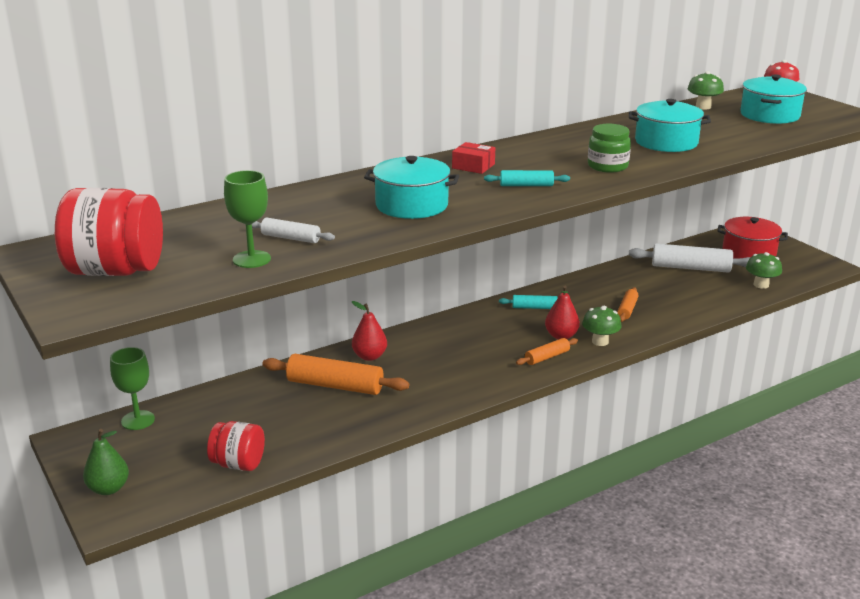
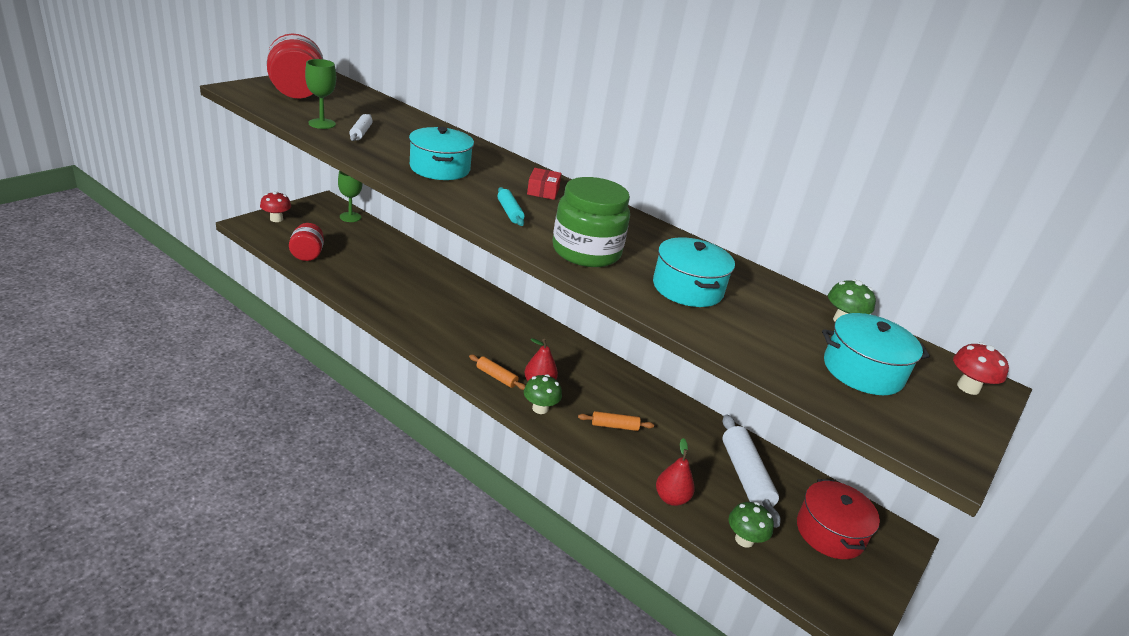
camera: 65 degrees right, 5 degrees up
(108, 489) = (276, 219): green pear -> red mushroom
(335, 386) = (413, 279): orange rolling pin -> none
(369, 356) = (460, 289): red pear -> red pear (671, 498)
(534, 307) = (585, 366): turquoise rolling pin -> none
(607, 166) = (586, 252): green jar -> green jar, size x1.66

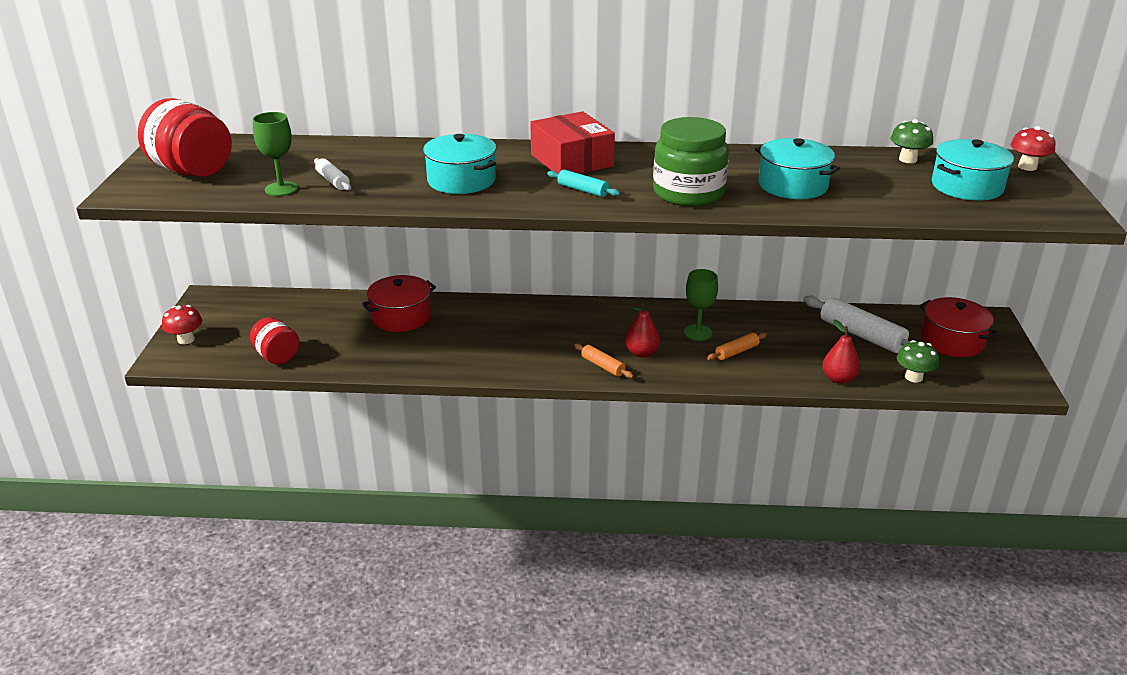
camera: 30 degrees left, 0 degrees up
(350, 217) = (258, 300): green goblet -> green goblet (698, 333)
(415, 270) = (401, 317): none -> red pot
(496, 377) = (603, 366): orange rolling pin -> orange rolling pin turned 45 degrees clockwise
(540, 408) = (669, 370): green mushroom -> none
(543, 191) = (571, 160): red box -> red box, size x1.97

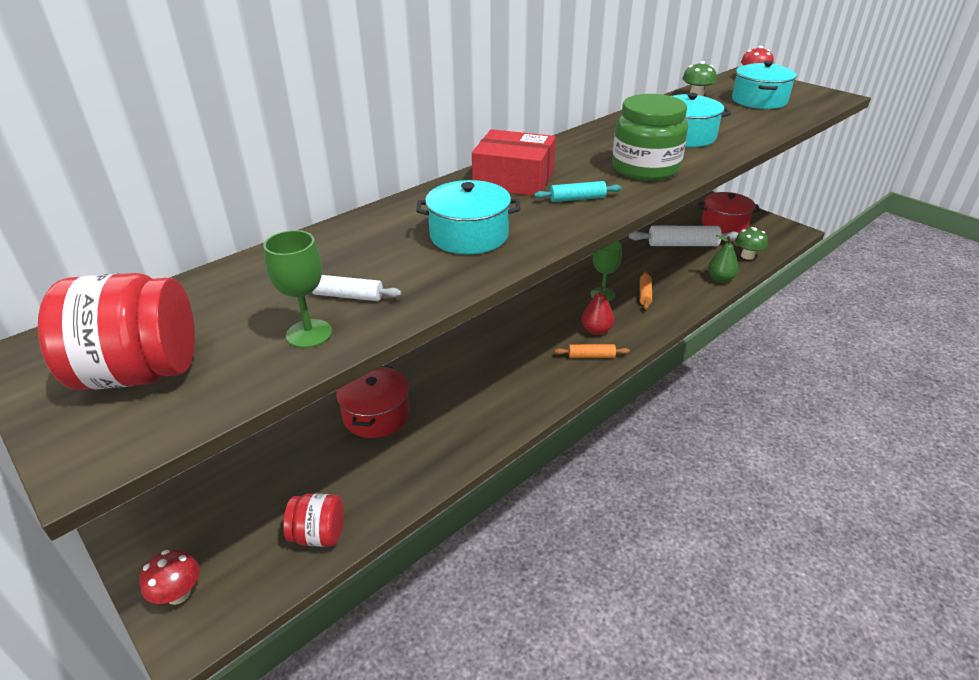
camera: 45 degrees left, 5 degrees up
(839, 379) = (720, 279): red pear -> green pear

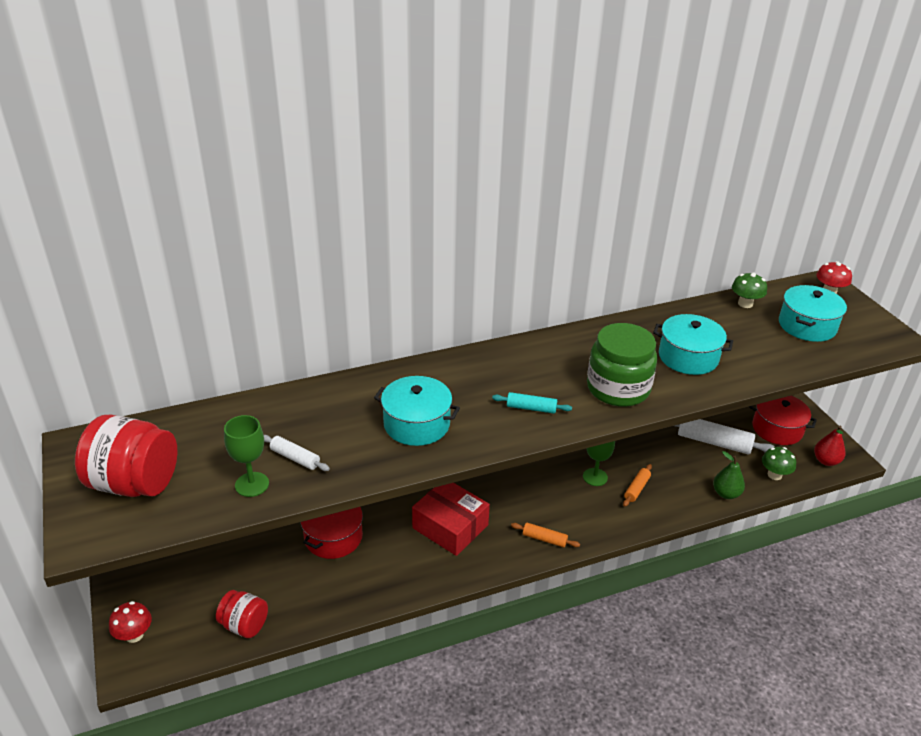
camera: 20 degrees right, 0 degrees up
(514, 179) = (492, 371): red box -> red box (450, 526)
(596, 330) = (565, 513): red pear -> red pear (826, 461)

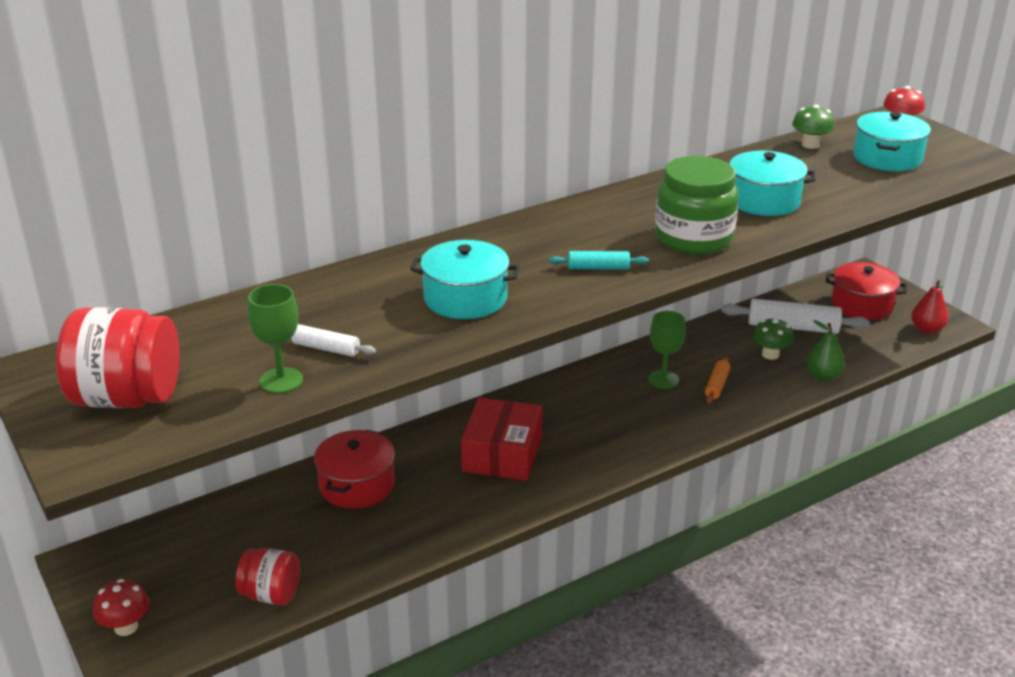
camera: 10 degrees left, 5 degrees down
(450, 526) = (502, 454): red box -> red box turned 75 degrees clockwise
(544, 539) = (622, 450): orange rolling pin -> none
(774, 475) = (873, 351): green mushroom -> green mushroom (770, 354)

